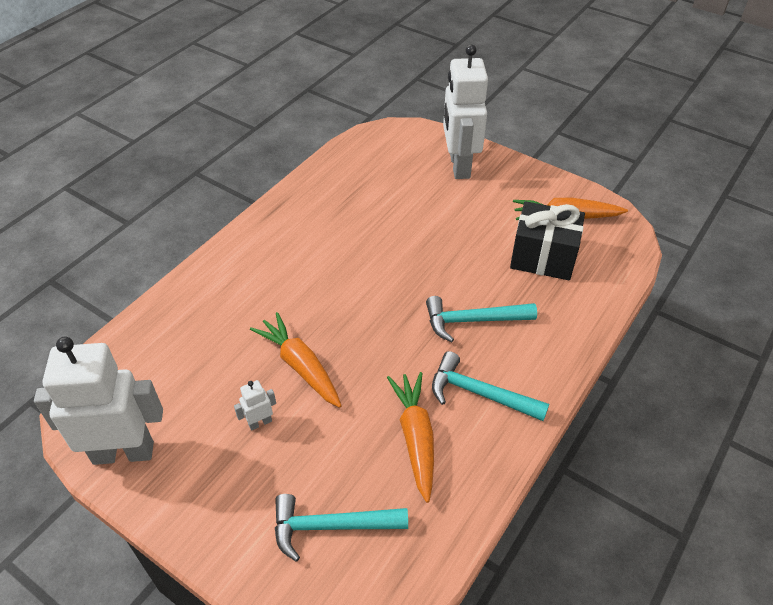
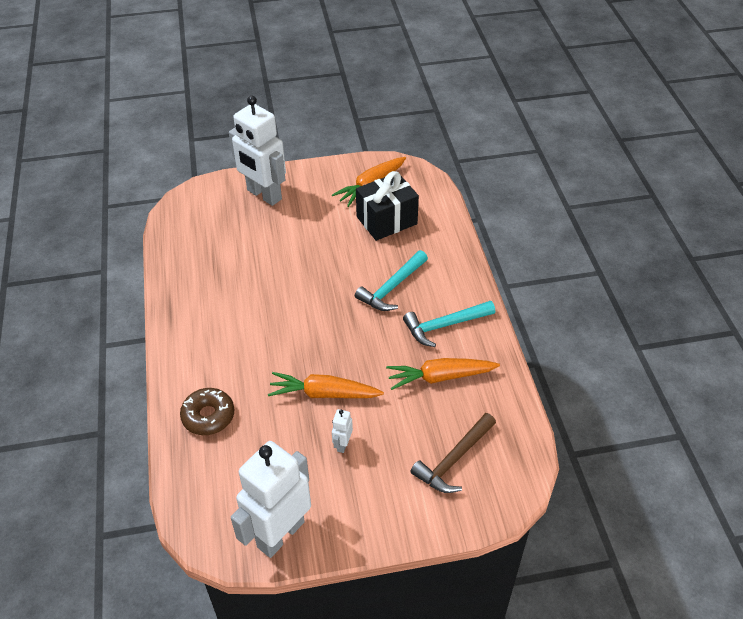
camera: 45 degrees left, 0 degrees up
(198, 311) = (208, 416): none -> brown donut
(331, 526) = (454, 460): turquoise hammer -> brown hammer
(415, 438) = (440, 377): orange carrot -> orange carrot turned 45 degrees counterclockwise

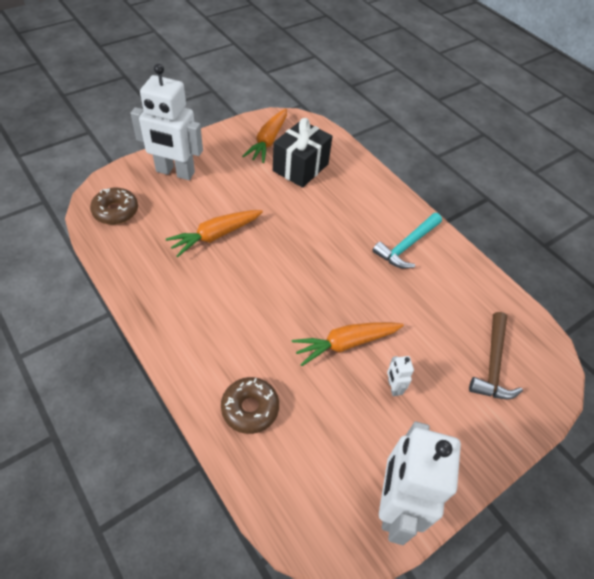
camera: 30 degrees left, 5 degrees up
(192, 217) = (115, 211): none -> brown donut
(392, 288) = (342, 225): turquoise hammer -> none
(440, 377) = (433, 293): orange carrot -> orange carrot (215, 235)

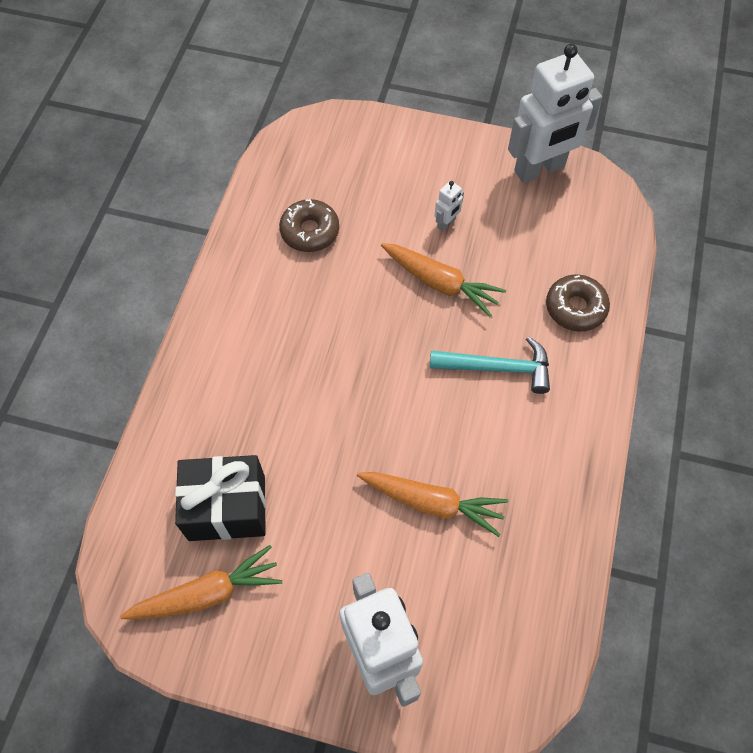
camera: 125 degrees left, 10 degrees up
(115, 211) = (511, 654): brown donut -> brown donut (310, 231)
(407, 246) = (262, 309): turquoise hammer -> turquoise hammer (498, 368)
(493, 364) = (349, 169): brown hammer -> none

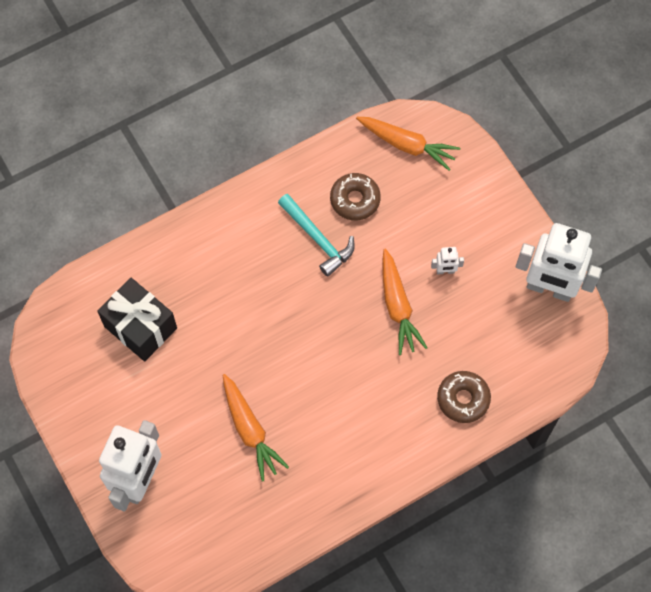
camera: 45 degrees right, 5 degrees up
(207, 593) = (86, 363): orange carrot -> orange carrot (407, 145)
(498, 368) = (373, 390): turquoise hammer -> turquoise hammer (318, 239)

